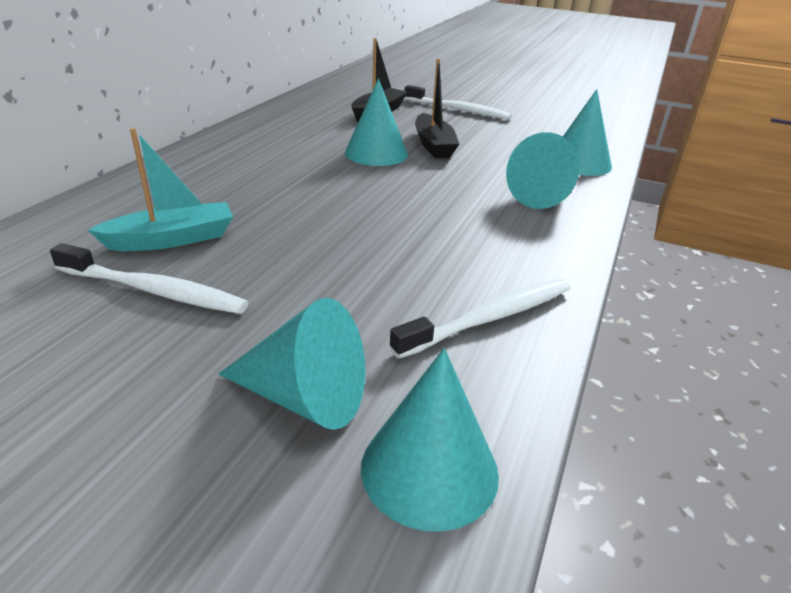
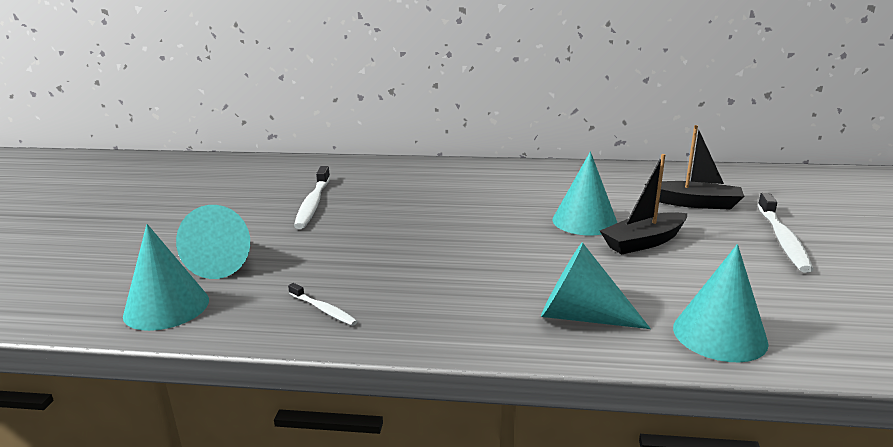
camera: 75 degrees right, 10 degrees down
(172, 239) = (372, 193): turquoise boat -> none
(490, 318) = (323, 309): white toothbrush -> white toothbrush, size x0.54

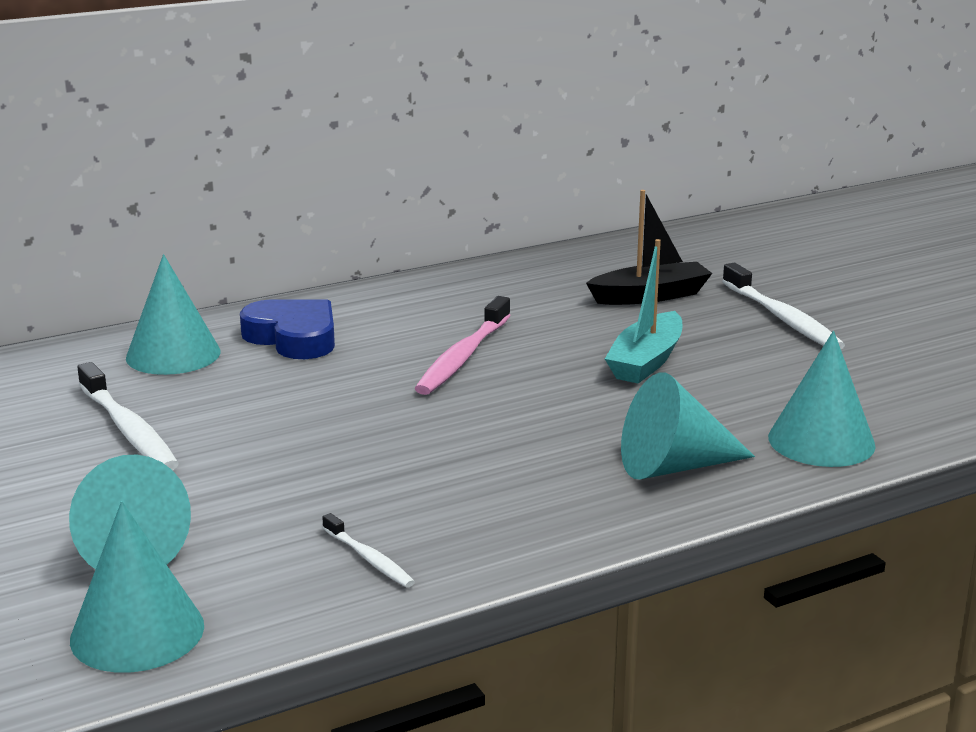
camera: 35 degrees left, 0 degrees up
(323, 309) = (369, 559): white toothbrush -> white toothbrush turned 45 degrees clockwise
(451, 179) = (293, 337): none -> blue heart
(528, 210) = (463, 357): none -> pink toothbrush
(584, 221) = (549, 353): turquoise cone -> turquoise cone (173, 354)
(643, 242) = (646, 361): black boat -> turquoise boat

